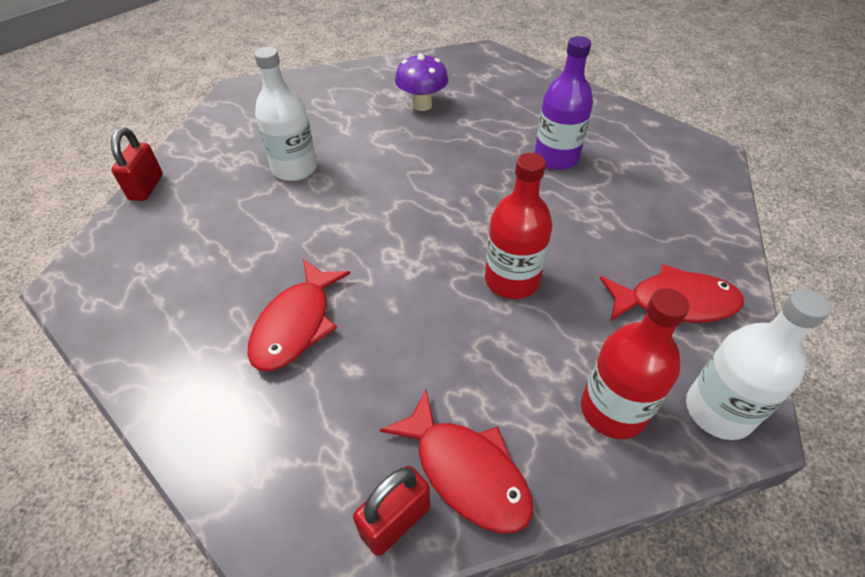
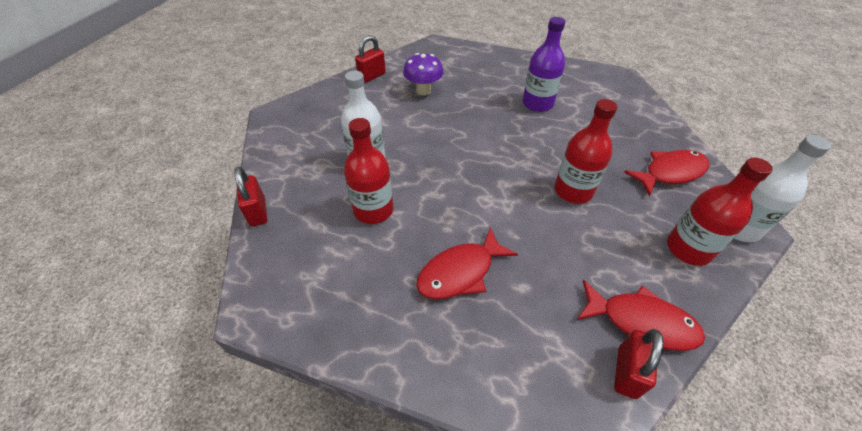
camera: 25 degrees left, 0 degrees up
(258, 223) = (373, 210): none -> red bottle
(296, 324) = (460, 272): red fish -> red fish turned 60 degrees clockwise
(376, 73) = (372, 76): none -> red padlock

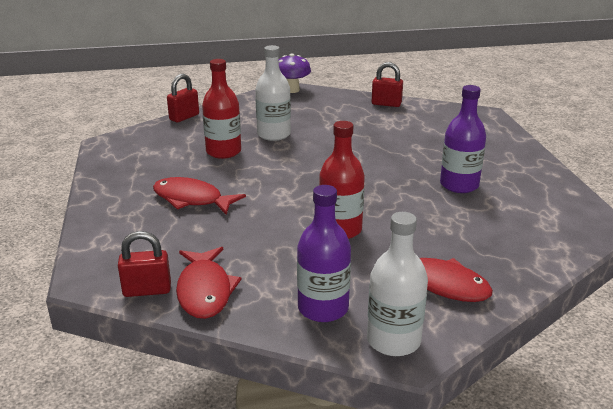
camera: 60 degrees right, 20 degrees down
(423, 91) = (397, 129): purple mushroom -> purple mushroom (292, 90)
(688, 249) = (323, 308): red bottle -> purple bottle

